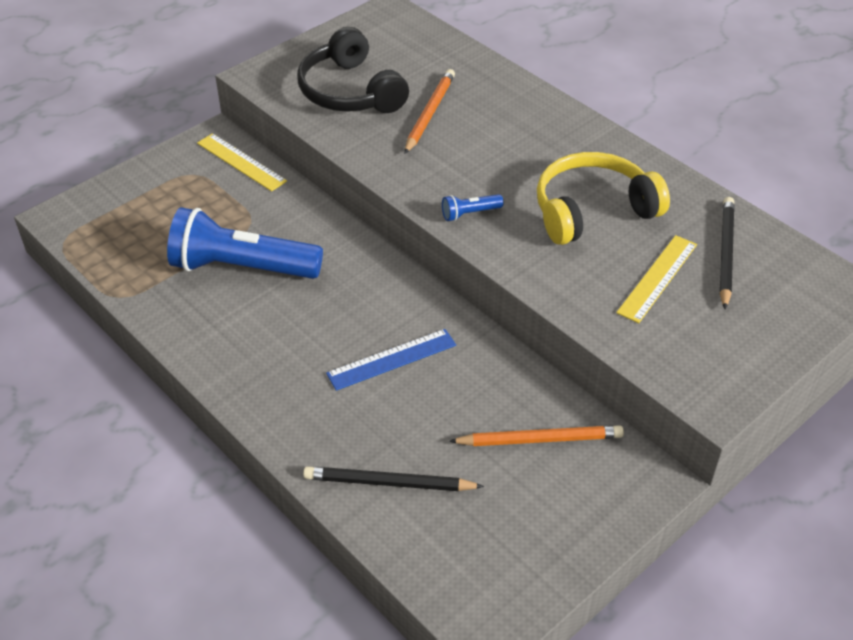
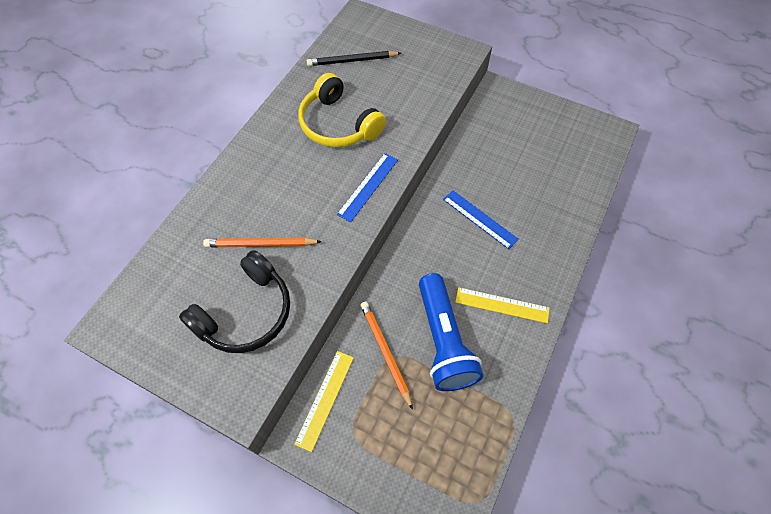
camera: 110 degrees left, 15 degrees up
(389, 483) = (563, 192): black pencil -> none
(469, 213) = (368, 186): blue flashlight -> blue ruler
(539, 439) = (498, 136): orange pencil -> orange pencil (385, 352)
(657, 278) = (386, 85): yellow ruler -> yellow ruler (502, 305)

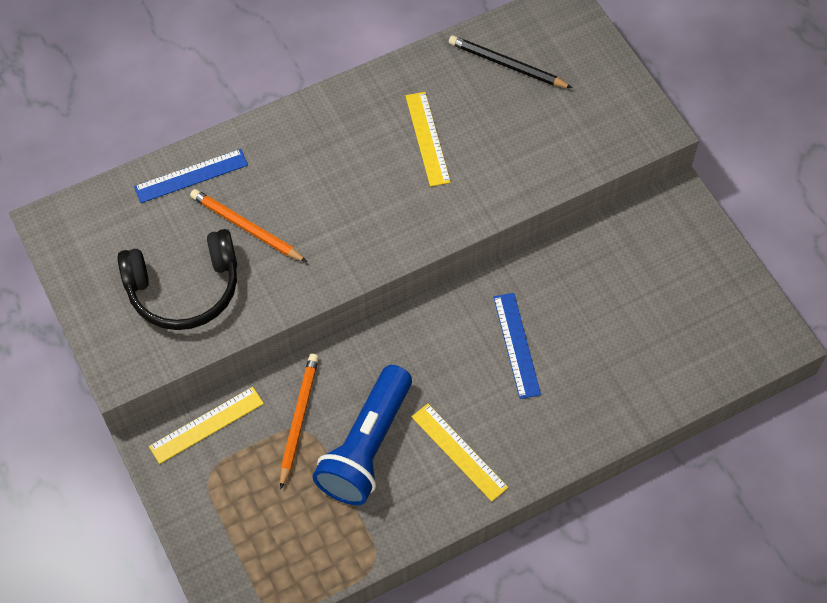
camera: 35 degrees right, 0 degrees up
(338, 124) = (427, 138): yellow headphones -> yellow ruler
(368, 186) = (403, 231): blue ruler -> blue ruler (191, 176)

